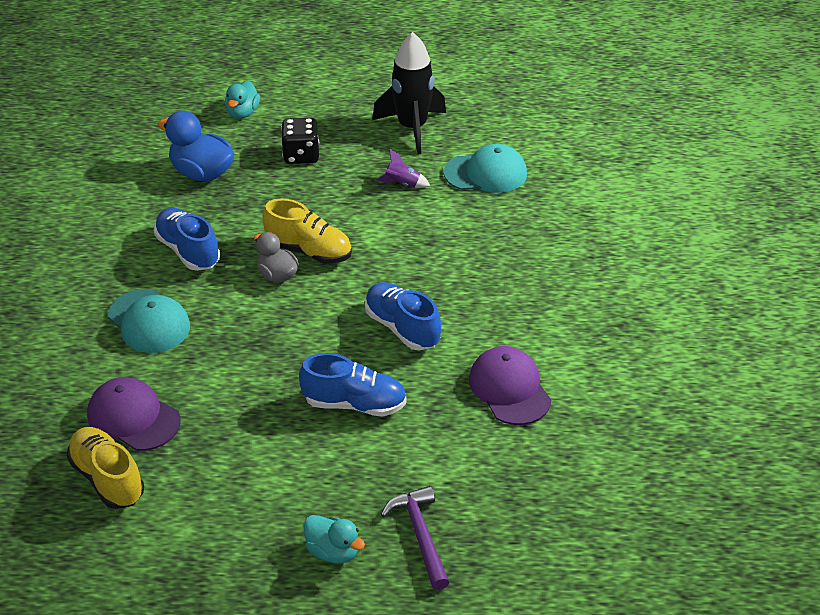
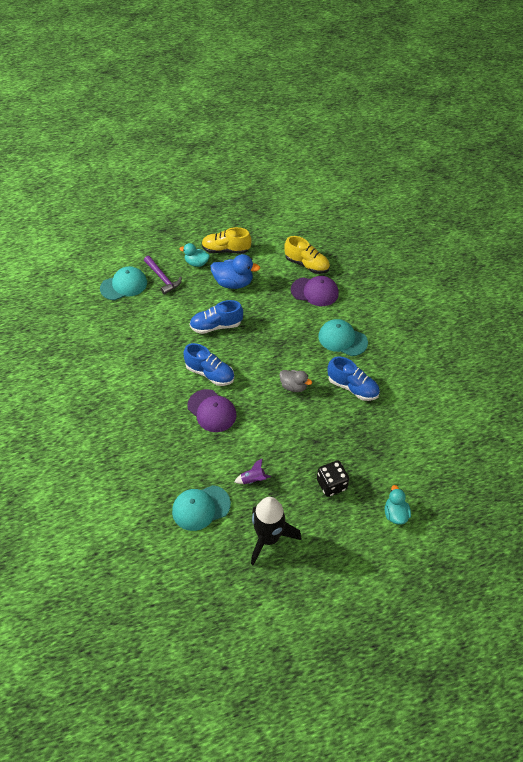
camera: 160 degrees right, 10 degrees up
(202, 173) = (384, 448): blue duck -> blue duck (233, 283)
(309, 251) = (285, 408): yellow shoe -> yellow shoe (226, 250)
(509, 389) = (142, 355): purple cap -> purple cap (212, 411)
(509, 542) = (124, 285): none -> turquoise cap

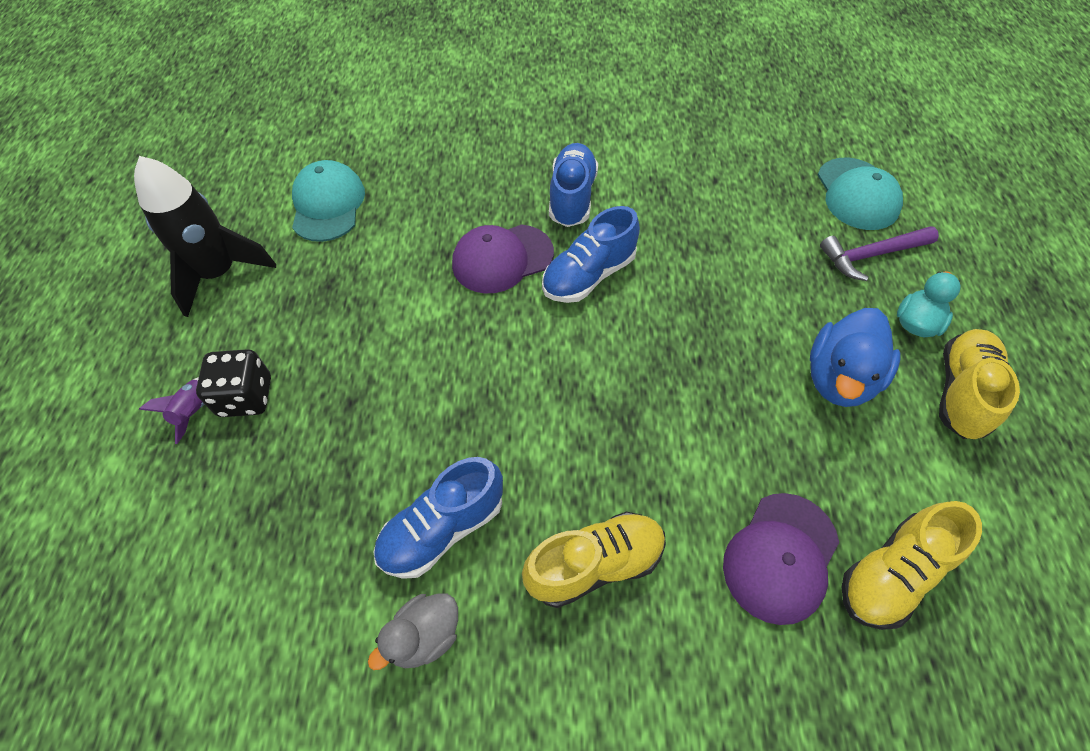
camera: 110 degrees right, 5 degrees up
(216, 326) = (711, 314): blue shoe -> blue shoe (572, 197)
(253, 480) = (332, 281): purple rocket -> purple rocket (194, 411)
(293, 386) = (498, 407): grey duck -> grey duck (424, 636)
(342, 339) = (595, 564): turquoise cap -> yellow shoe
(395, 514) = (114, 486): turquoise duck -> none

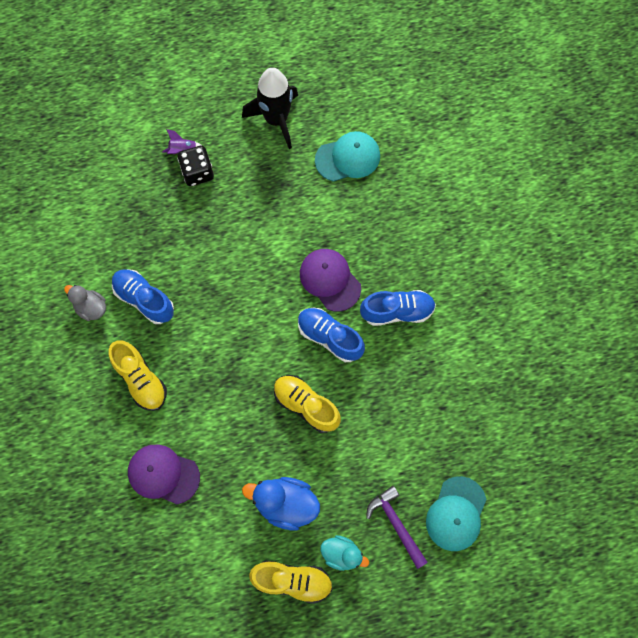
camera: 75 degrees right, 15 degrees up
(857, 194) = (456, 514): turquoise cap -> turquoise cap turned 45 degrees counterclockwise
(892, 574) = (165, 534): yellow shoe -> yellow shoe (306, 405)

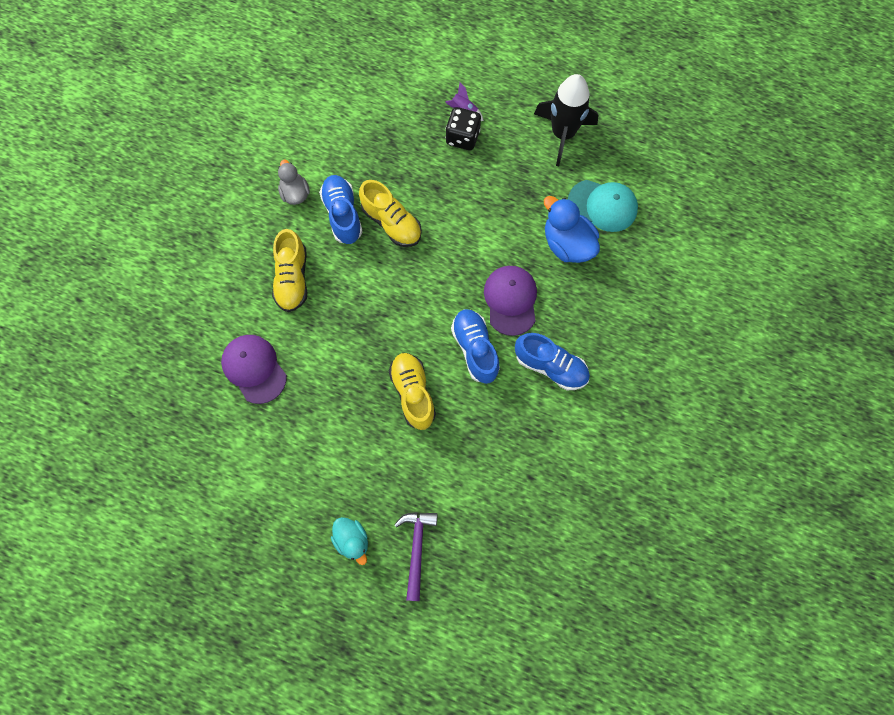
camera: 35 degrees right, 0 degrees up
(285, 503) = (336, 464): blue duck -> blue duck (567, 244)
(292, 580) = (294, 532): yellow shoe -> yellow shoe (391, 222)
(456, 514) = (476, 578): turquoise cap -> none

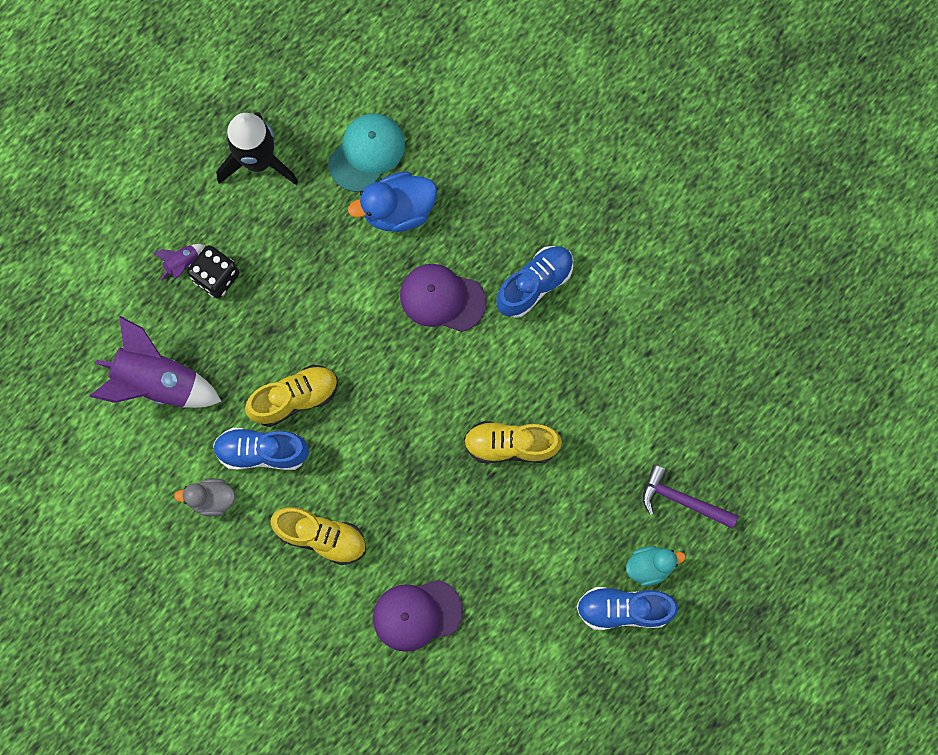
camera: 70 degrees left, 5 degrees up
(369, 127) = (158, 381): none -> purple rocket
(475, 349) = (484, 359): blue shoe -> blue shoe (623, 609)

